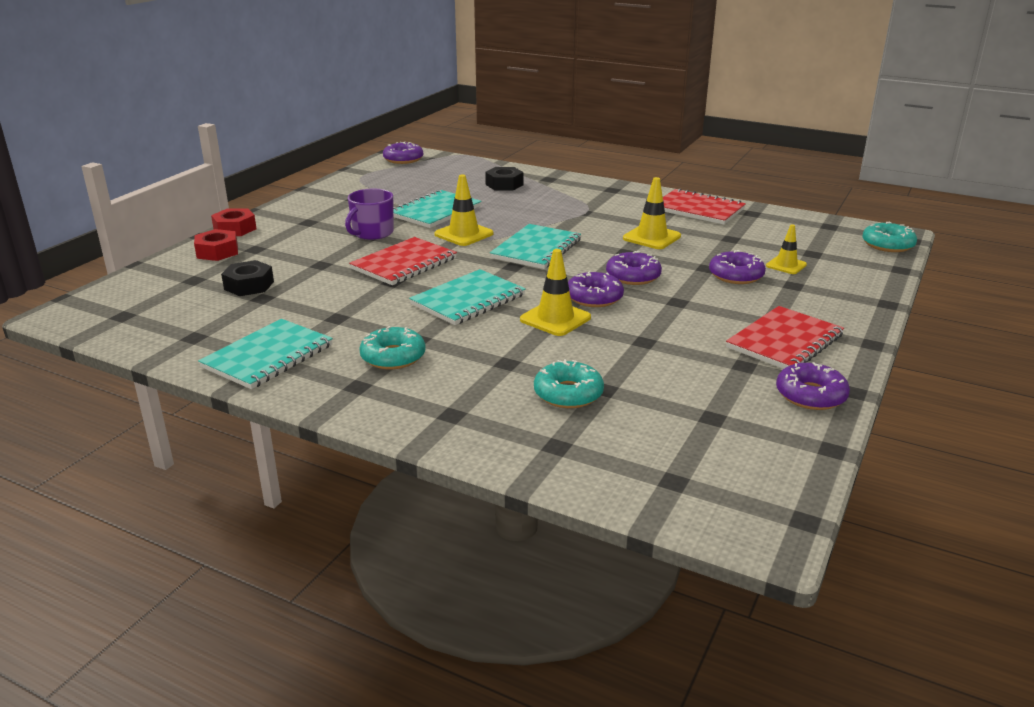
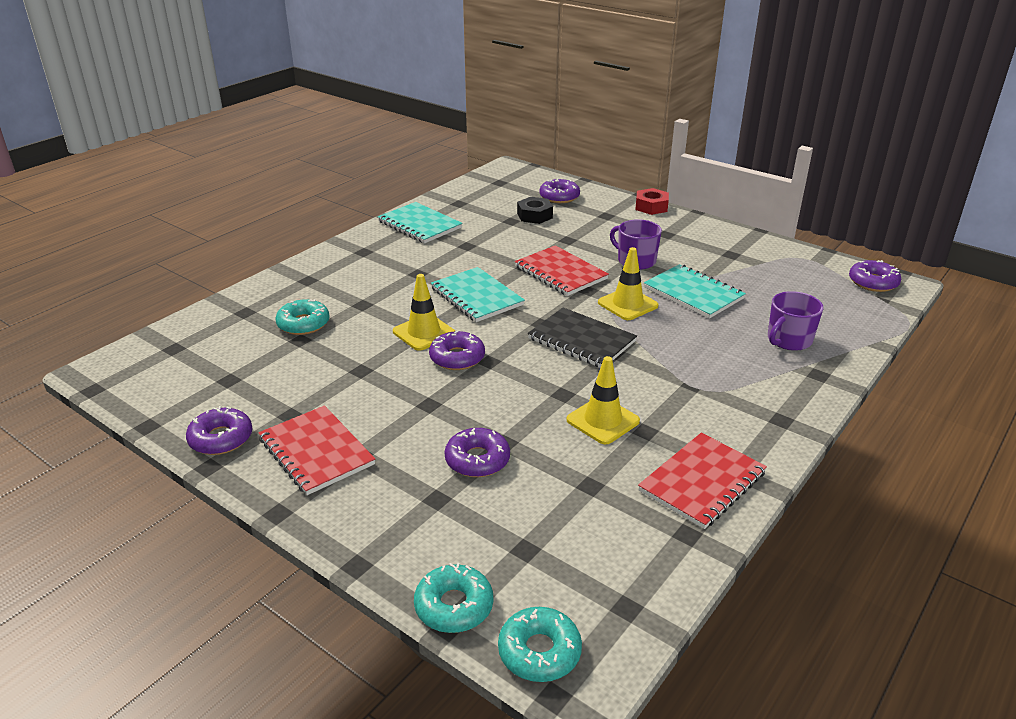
camera: 100 degrees right, 5 degrees up
(217, 252) = (602, 203): red nut -> none
(393, 357) = (396, 264): turquoise donut -> turquoise donut (454, 606)
(504, 184) = (788, 340): black nut -> purple mug
(536, 249) = (581, 340): turquoise notebook -> black notebook
(633, 276) = (498, 388): purple donut -> purple donut (559, 197)
(786, 265) = (493, 510): yellow traffic cone -> none

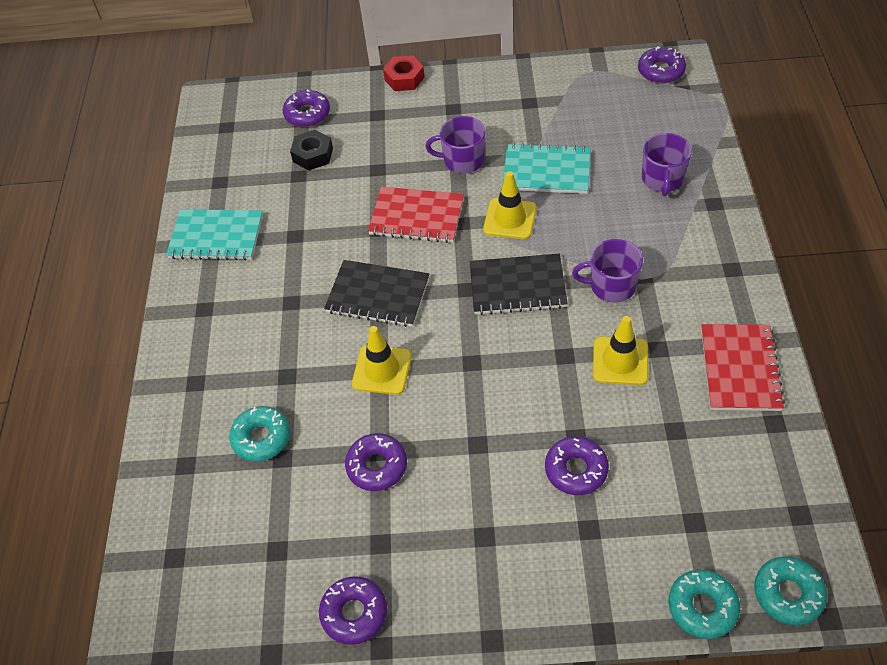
camera: 35 degrees left, 20 degrees up
(316, 452) = (448, 561): red notebook -> none
(457, 358) = (442, 378): purple donut -> purple donut (377, 466)
(476, 297) = (378, 295): turquoise notebook -> black notebook
(657, 376) = (611, 286): none -> purple mug

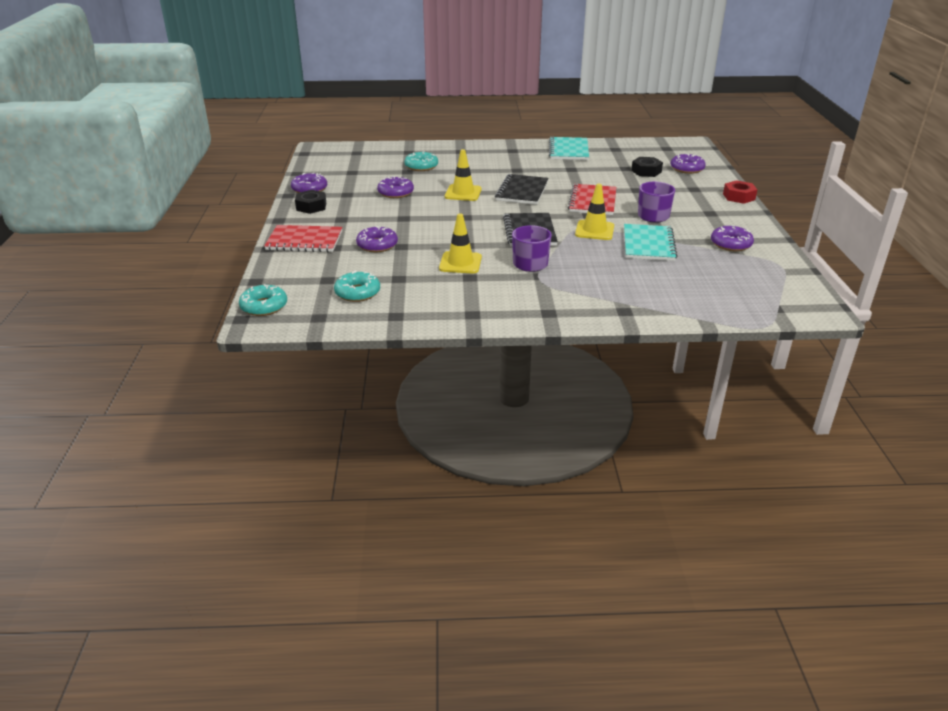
camera: 85 degrees right, 20 degrees down
(434, 595) = (311, 206): none -> black nut
(661, 71) = (798, 299): purple donut -> purple donut (731, 244)
(662, 179) = (649, 290): purple mug -> none
(702, 607) = (269, 278): turquoise donut -> turquoise donut (357, 293)
(740, 369) = (447, 306): red notebook -> red notebook (304, 241)

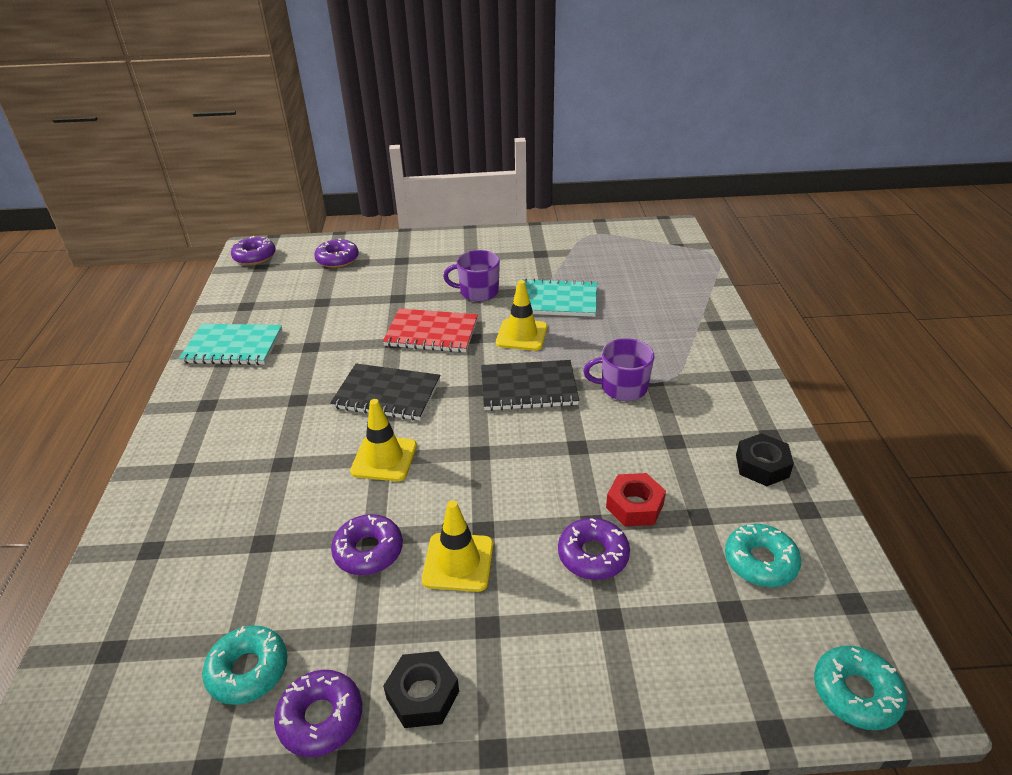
camera: 90 degrees left, 5 degrees up
(304, 241) = (590, 676): red notebook -> none
(421, 166) = (243, 522): turquoise donut -> turquoise donut (248, 670)
(460, 263) = (635, 451): yellow traffic cone -> yellow traffic cone (458, 562)
(646, 171) = (338, 287): black nut -> black nut (762, 466)
(731, 244) = (549, 253): purple donut -> purple donut (254, 256)
(739, 197) = (428, 237): red nut -> red nut (634, 506)

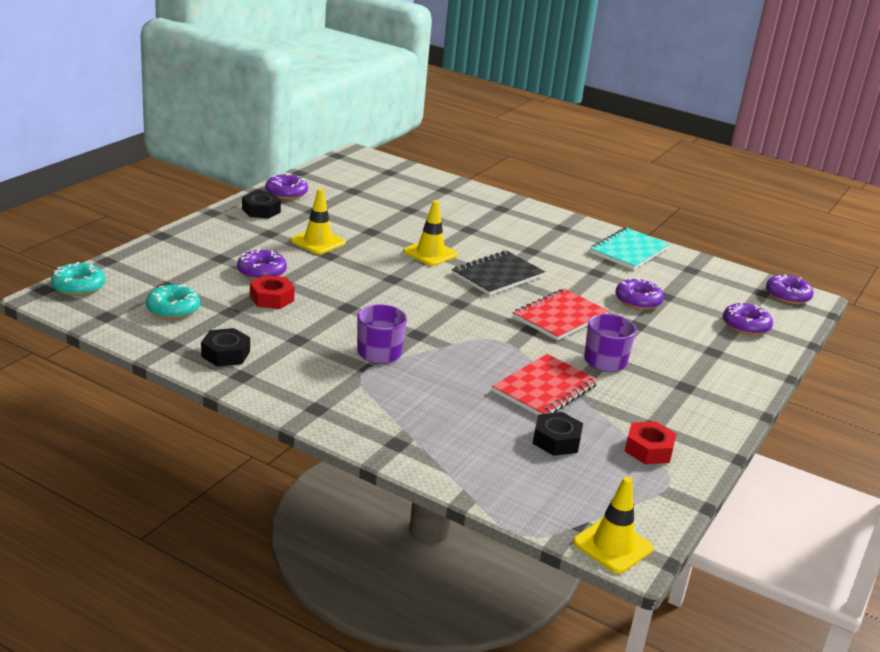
camera: 120 degrees right, 10 degrees down
(248, 670) = (334, 188): turquoise donut -> none
(368, 551) = (362, 227): purple donut -> purple donut (638, 300)
(521, 335) = (508, 348): yellow traffic cone -> yellow traffic cone (612, 545)
(528, 387) = (434, 320): black notebook -> none
(556, 300) = (545, 388): turquoise notebook -> red notebook
(570, 247) = (648, 450): none -> red nut
(612, 276) = (556, 440): none -> black nut

